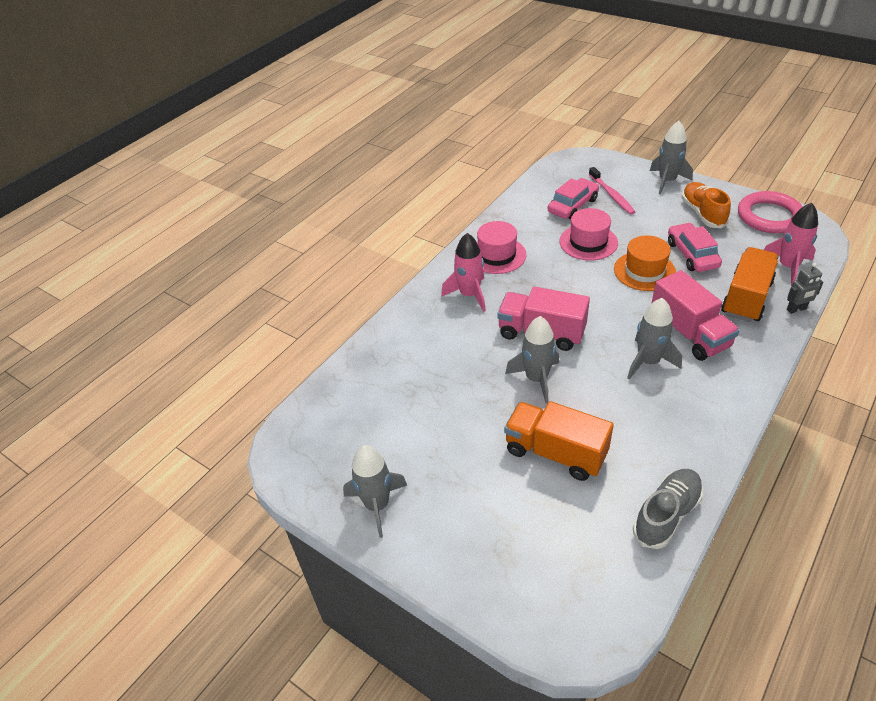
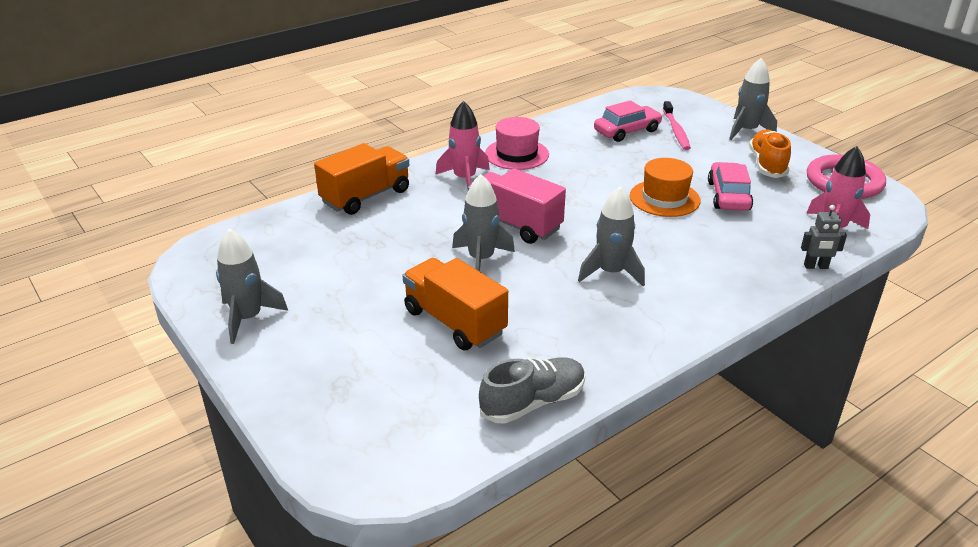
camera: 15 degrees right, 10 degrees down
(588, 242) = (621, 163): pink hat -> none
(689, 333) = (675, 259): pink truck -> none
(746, 298) = (763, 244): orange truck -> orange truck (366, 196)

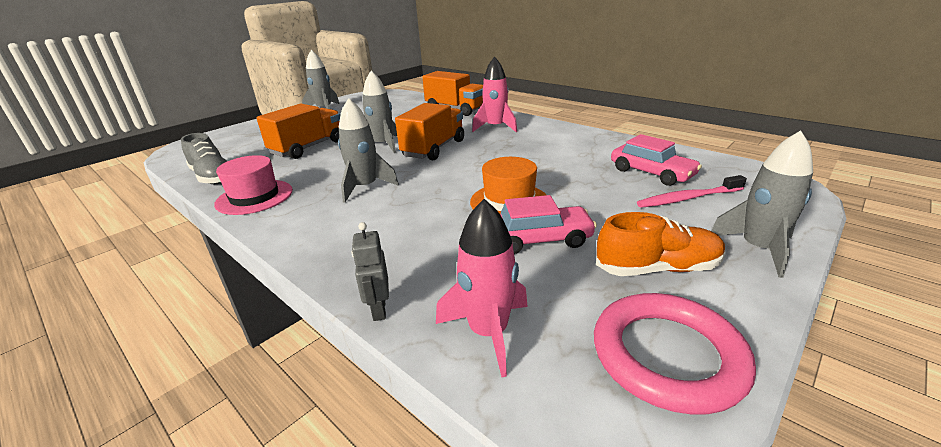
camera: 80 degrees right, 5 degrees down
(515, 224) = (434, 149): pink truck -> orange truck
(516, 154) = (550, 137): pink hat -> pink hat (254, 197)

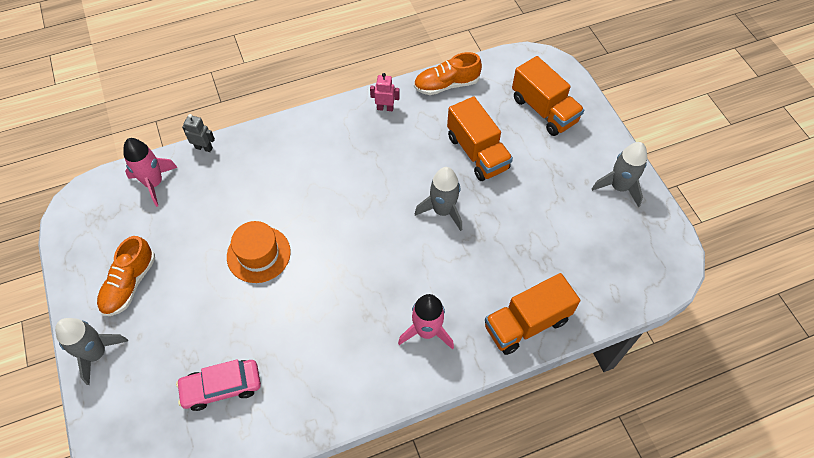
camera: 115 degrees right, 30 degrees up
(213, 177) = (446, 85): grey shoe -> orange shoe
(254, 197) = (385, 108): pink hat -> pink robot
(365, 187) = (352, 174): grey rocket -> none
(434, 149) = (402, 248): orange truck -> orange truck (544, 110)
(538, 239) = (202, 244): pink car -> none
(667, 355) = (87, 240): pink ring -> none
(688, 198) = (169, 374): pink toothbrush -> none

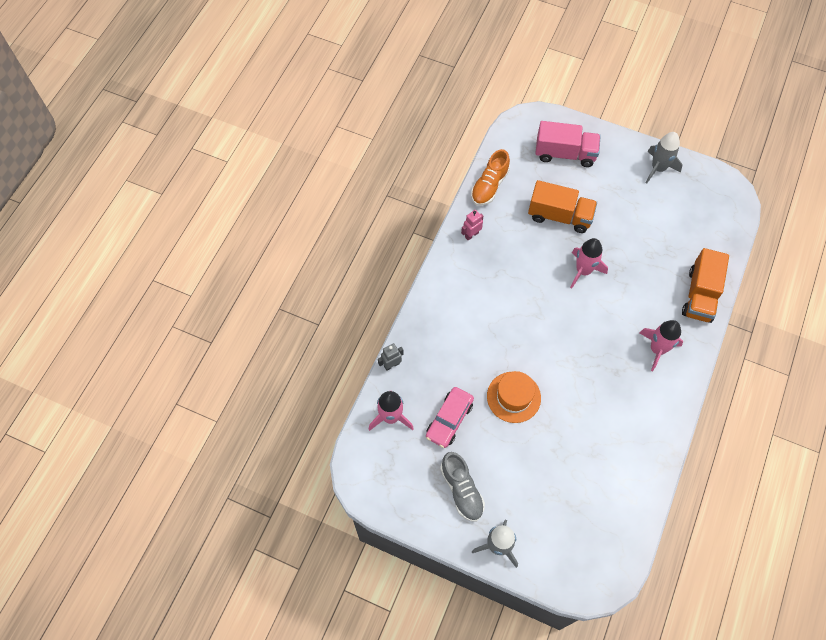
camera: 45 degrees left, 5 degrees up
(129, 284) = (461, 490): orange shoe -> grey shoe
(222, 387) = (591, 489): pink car -> pink car (449, 420)
(442, 211) = (583, 271): grey rocket -> pink rocket
(544, 110) = (565, 153): orange truck -> pink truck

